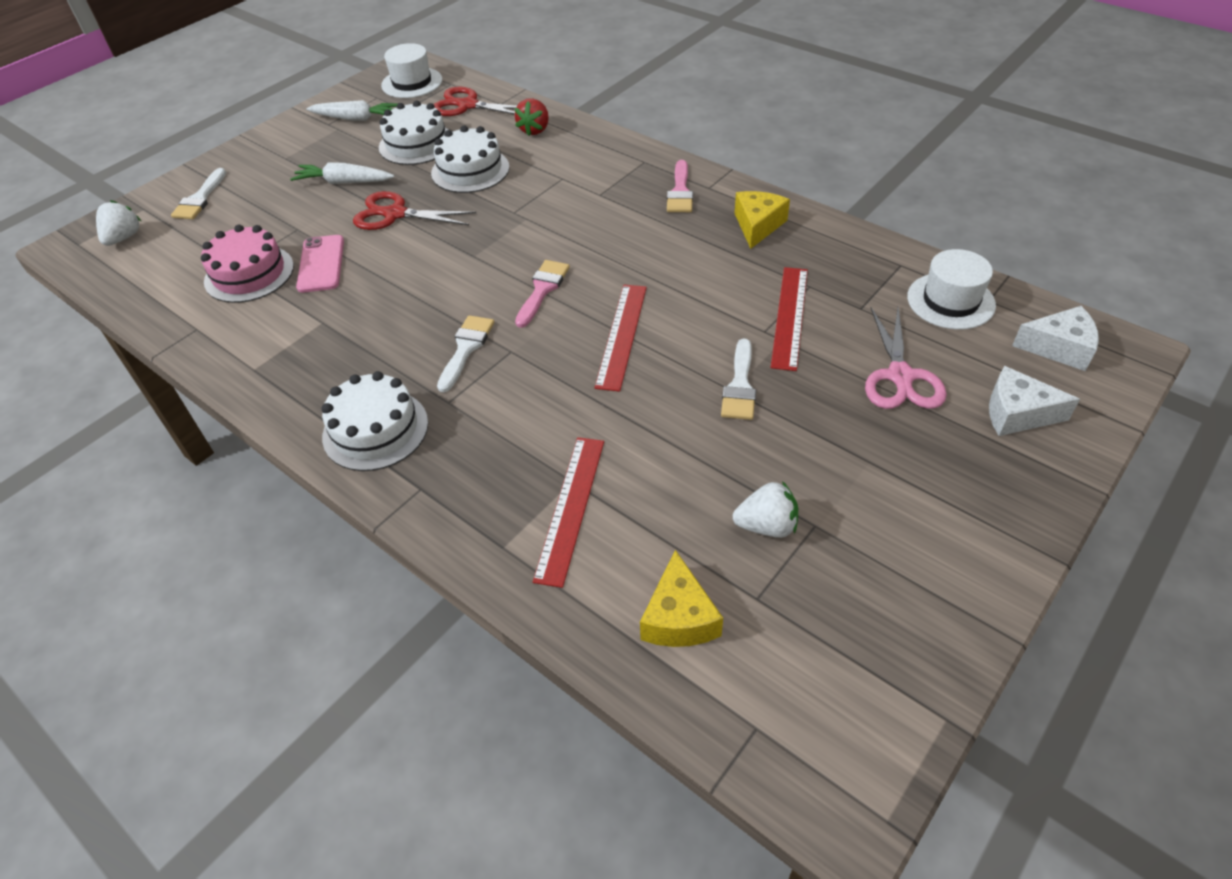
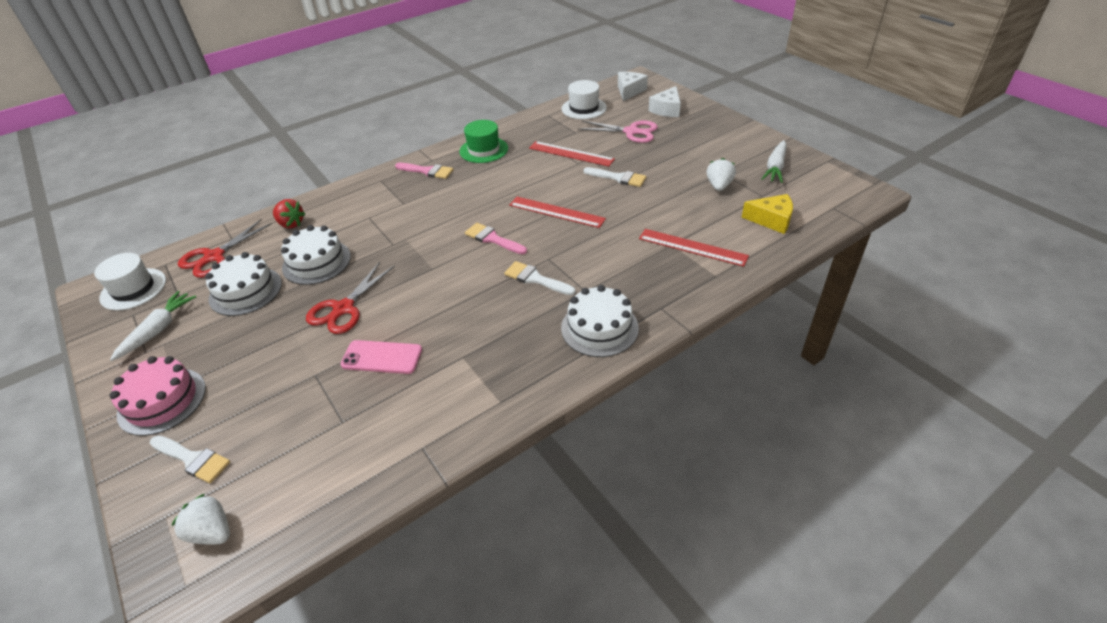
camera: 75 degrees left, 5 degrees down
(249, 274) = (361, 409): pink cake -> pink cake (162, 401)
(344, 182) = (265, 340): white carrot -> white carrot (775, 167)
(757, 225) = (484, 150): yellow cheese -> green hat

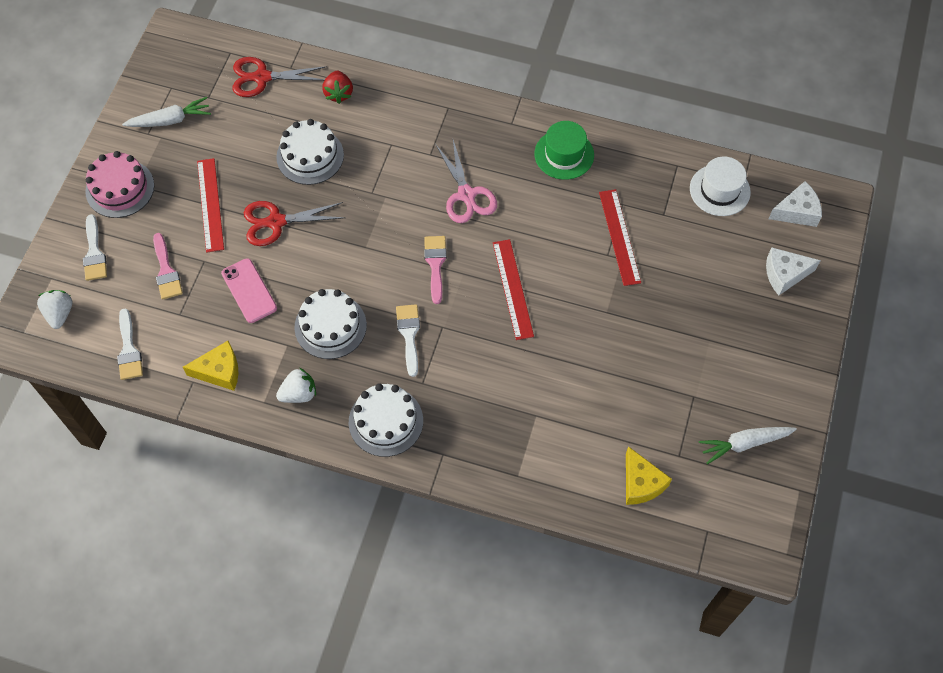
camera: 50 degrees right, 20 degrees up
(133, 289) = (192, 60): white hat -> none
(245, 291) = (245, 137): white cake -> white cake (330, 326)
(427, 171) = (491, 134): pink brush -> pink brush (166, 271)
(434, 420) = (220, 371): none -> yellow cheese
(618, 178) = (609, 307): white brush -> white brush (129, 350)
(631, 132) = (707, 266): pink scissors -> pink scissors (466, 195)
(692, 247) = (545, 435): red ruler -> red ruler (210, 204)
(719, 186) = (666, 406): white strawberry -> white strawberry (299, 393)

